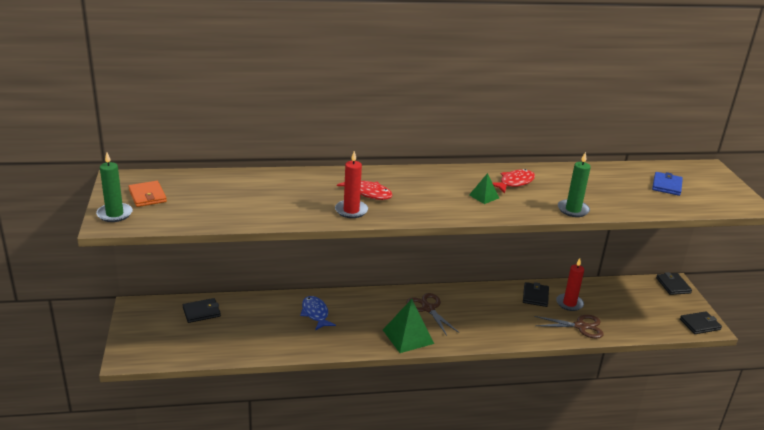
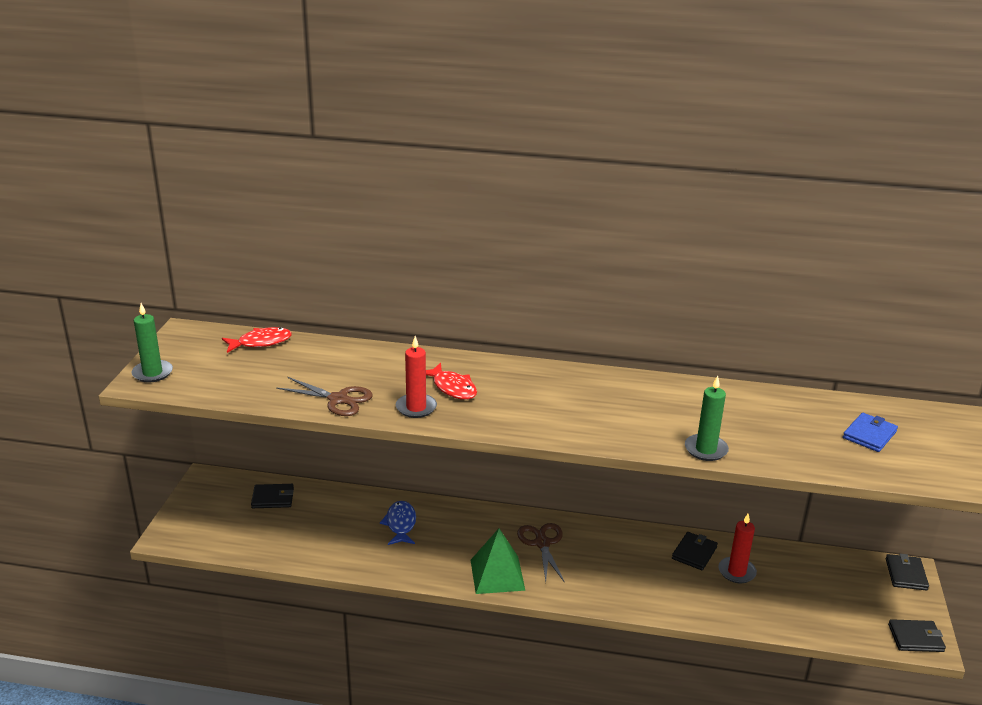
camera: 20 degrees right, 0 degrees up
(147, 196) = (200, 356): orange wallet -> none
(484, 196) = (596, 413): green pyramid -> none
(514, 183) = (650, 400): red fish -> red fish (261, 342)
(580, 326) = (735, 606): brown scissors -> brown scissors (338, 399)

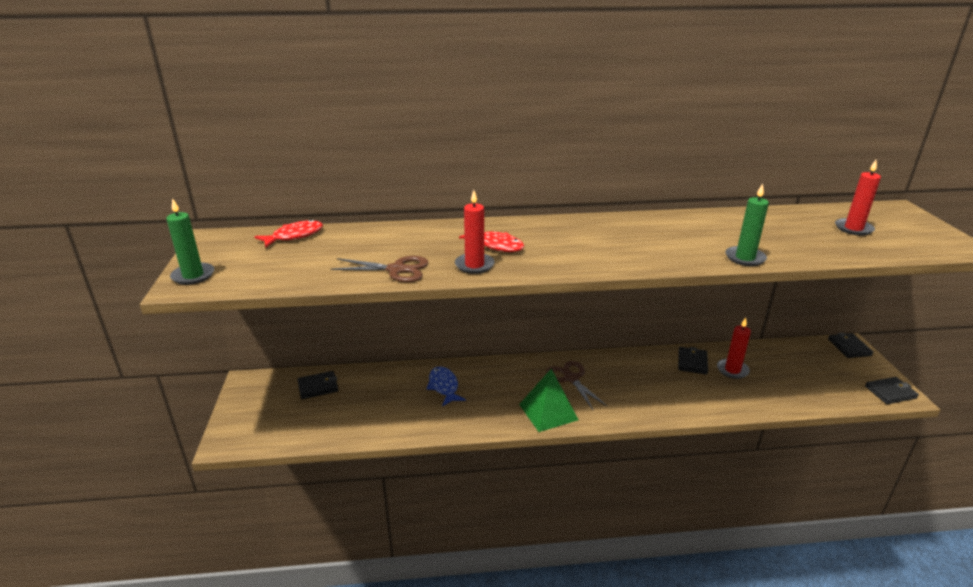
camera: 15 degrees left, 0 degrees up
(869, 435) = (853, 228): blue wallet -> red candle

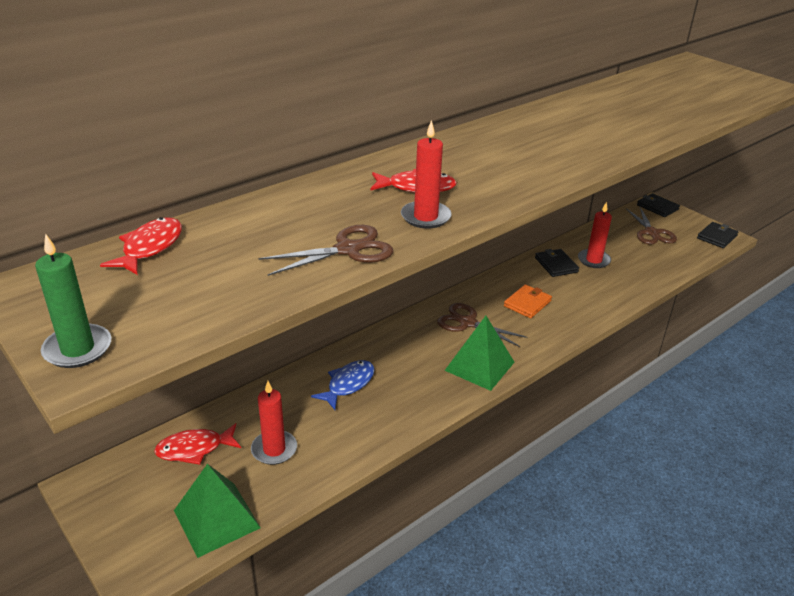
camera: 35 degrees left, 5 degrees up
(290, 431) = (216, 519): none -> green pyramid
(318, 387) = (194, 449): black wallet -> red fish
(444, 386) = (348, 384): blue fish -> blue fish turned 90 degrees clockwise
(635, 382) = (527, 303): none -> orange wallet
(745, 258) = (647, 137): green candle -> none
(818, 367) = (651, 233): none -> brown scissors
(853, 228) = (686, 87): red candle -> red candle (274, 449)

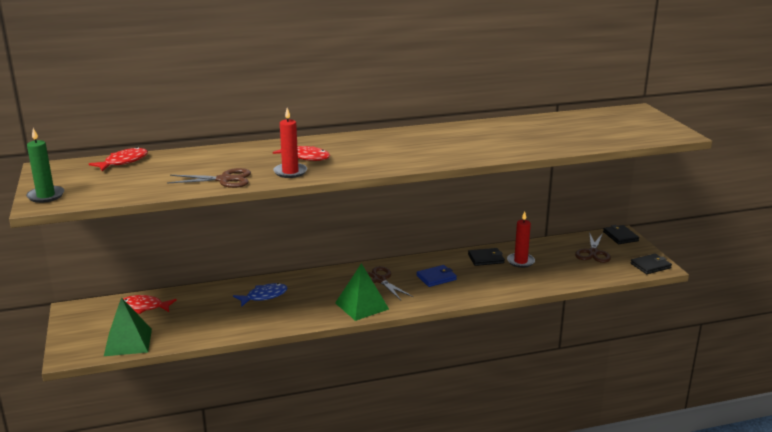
camera: 25 degrees right, 10 degrees down
(274, 449) = (188, 318): red candle -> none
(527, 303) = (436, 278): orange wallet -> blue wallet
(556, 265) = (486, 259): black wallet -> black wallet turned 75 degrees clockwise

